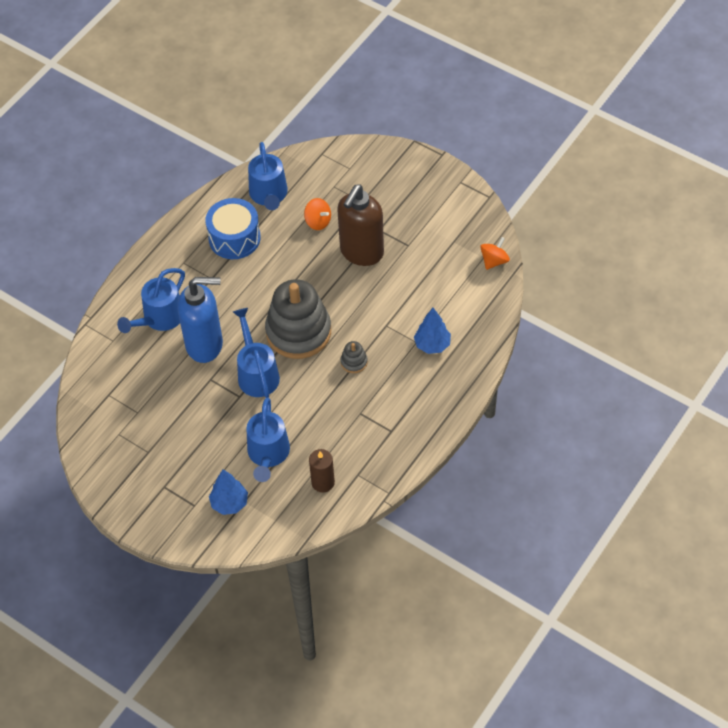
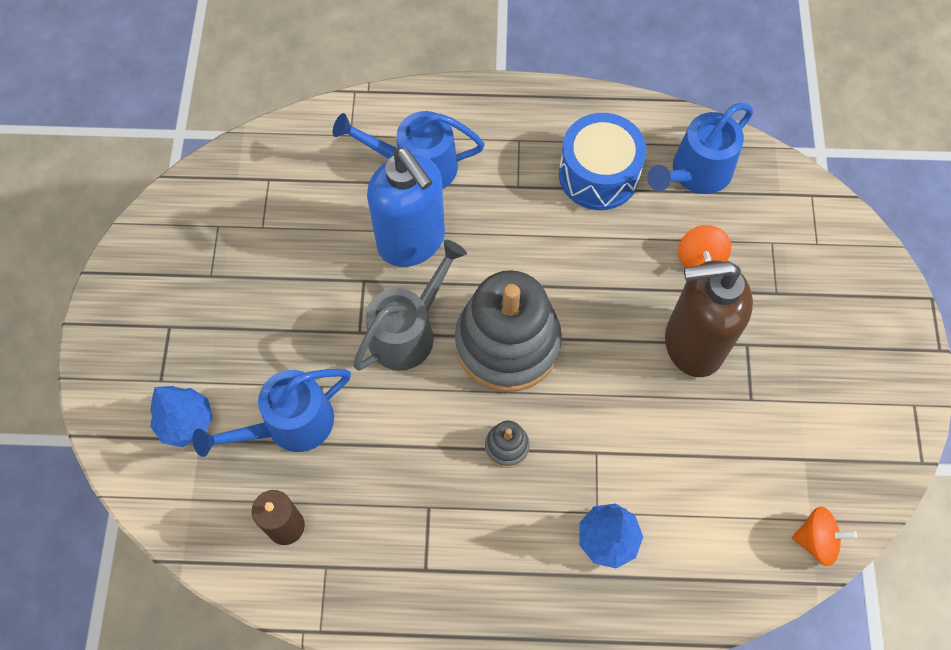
camera: 55 degrees right, 10 degrees up
(256, 373) = (408, 331): blue watering can -> grey watering can

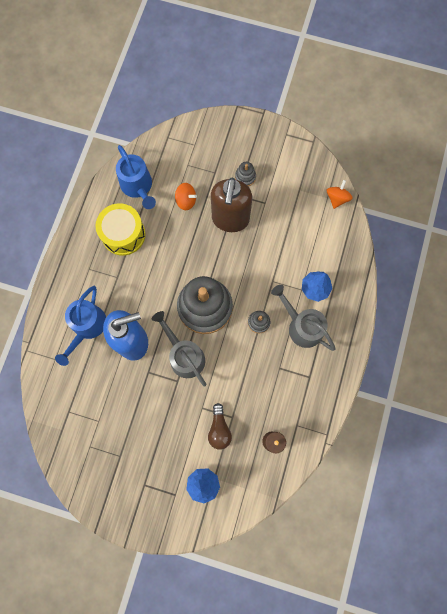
camera: 75 degrees left, 10 degrees up
(289, 425) = (219, 429): blue watering can -> brown light bulb
(523, 529) = (301, 326): none -> grey watering can
(598, 175) = (123, 234): blue drum -> yellow drum
(789, 350) = (245, 177): none -> grey stacking toy

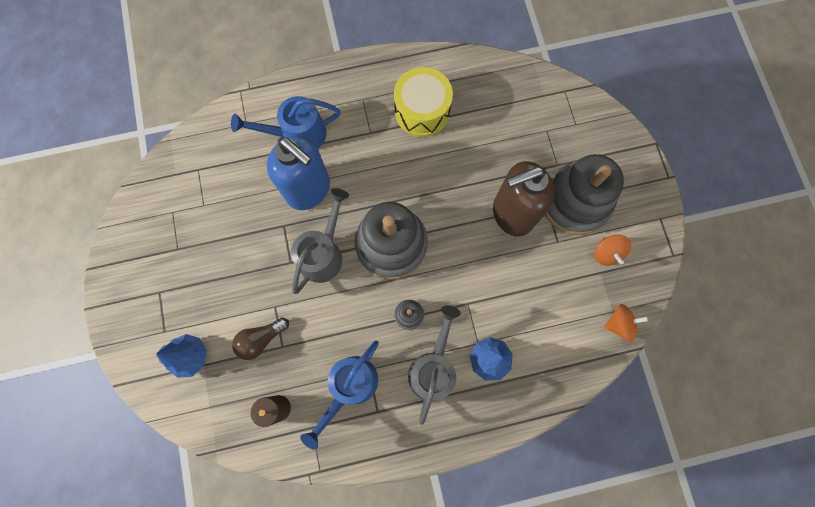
camera: 60 degrees right, 0 degrees up
(138, 187) = (486, 94): blue watering can -> blue watering can (349, 387)
(186, 201) = (503, 153): orange spinning top -> orange spinning top (606, 253)
(245, 177) = (574, 201): grey stacking toy -> grey stacking toy, size x2.46

